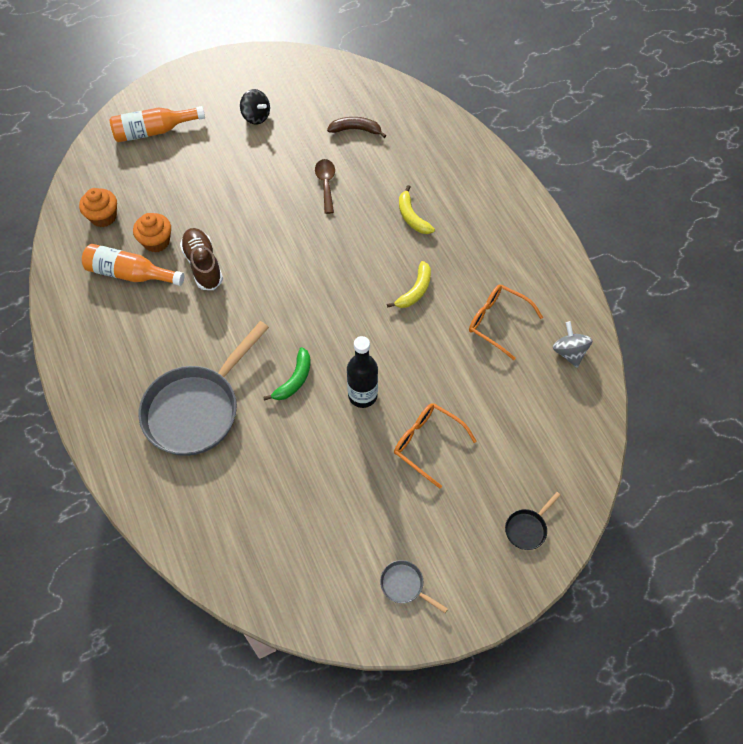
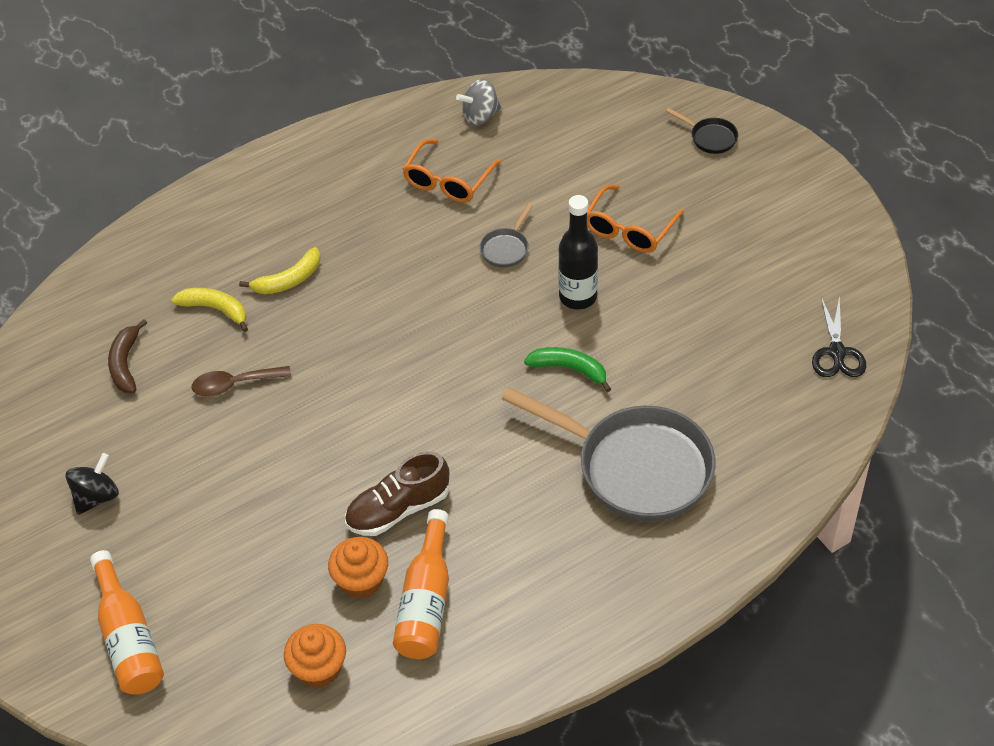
camera: 95 degrees left, 10 degrees down
(267, 577) = (837, 352): none -> black scissors
(405, 585) = (806, 230): grey pan -> grey pan (506, 248)
(415, 291) = (411, 264): yellow banana -> yellow banana (215, 309)

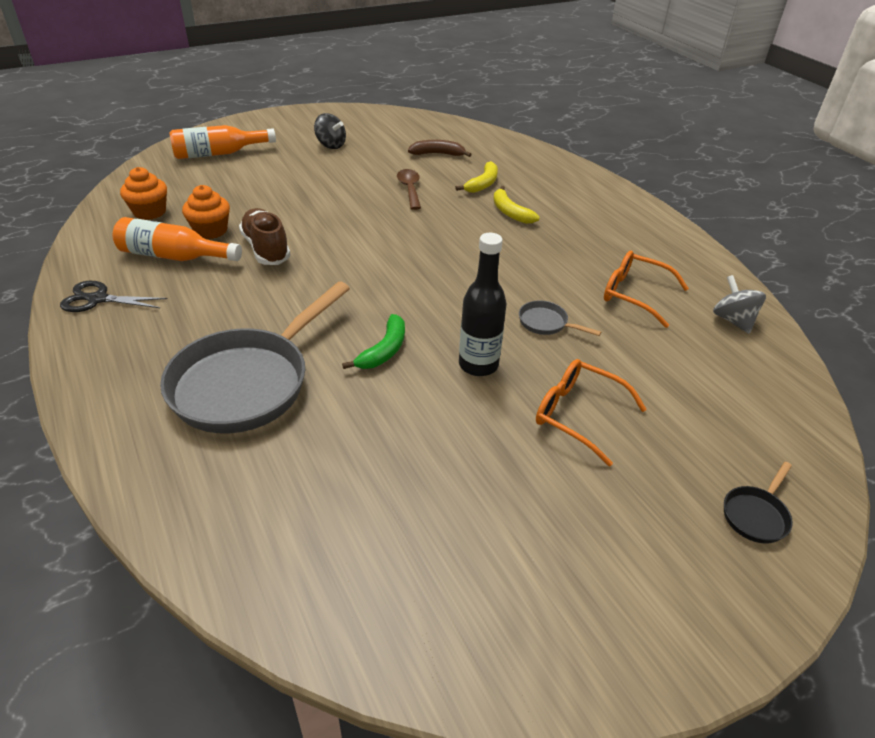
camera: 90 degrees right, 10 degrees down
(837, 352) = (352, 600): black scissors -> black scissors (98, 299)

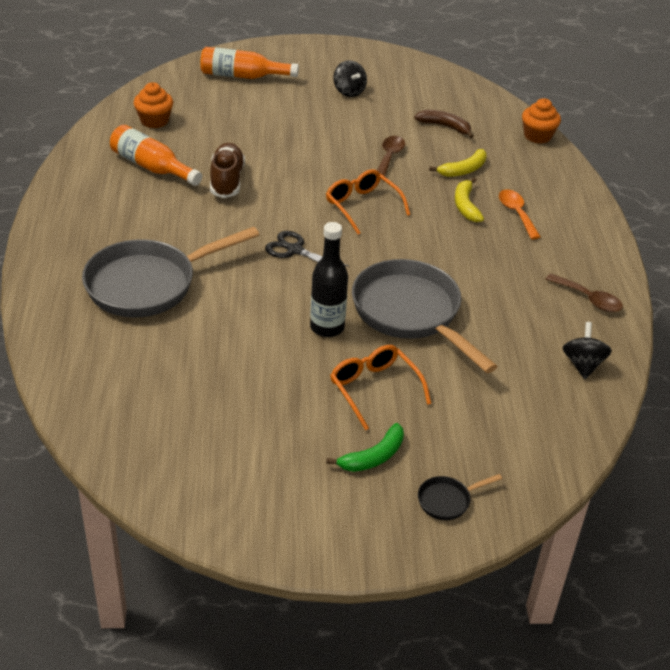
camera: 25 degrees right, 0 degrees up
(98, 299) = (79, 187): black scissors -> black scissors (294, 250)
(211, 230) = (193, 151): orange cupcake -> orange cupcake (537, 136)
(384, 350) = (262, 293): green banana -> green banana (373, 457)
(546, 323) = (411, 313): grey pan -> grey pan, size x2.46
(557, 207) = (516, 213): none -> orange spoon
(634, 294) = (513, 315): orange glasses -> orange glasses (362, 206)
(680, 261) = (588, 299): none -> brown spoon
(732, 320) = (583, 364): grey spinning top -> black spinning top

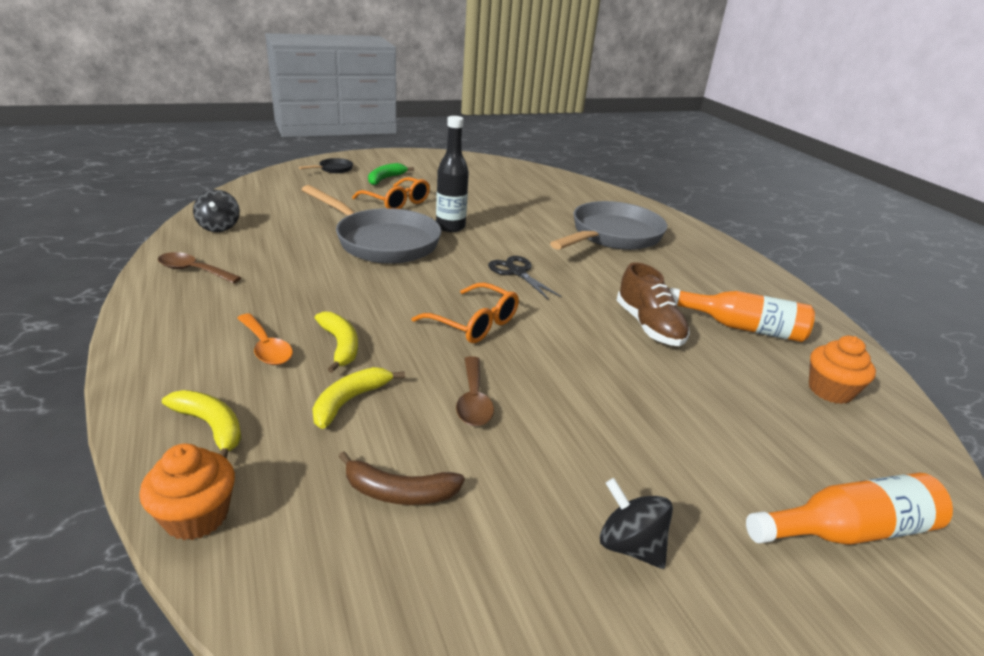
camera: 160 degrees right, 10 degrees down
(294, 250) = (517, 272): black scissors -> black scissors turned 135 degrees counterclockwise
(540, 171) = (211, 427): none -> yellow banana

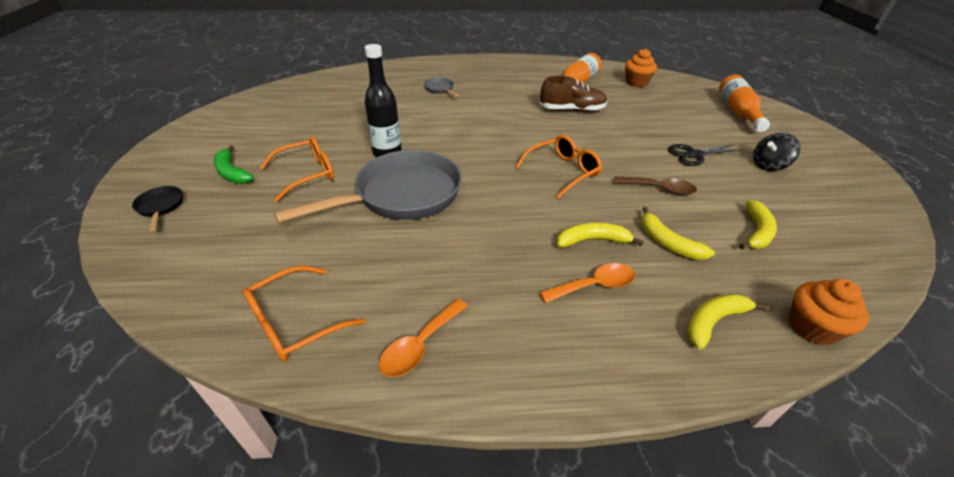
camera: 70 degrees left, 10 degrees up
(193, 271) = (420, 345): brown spoon -> orange spoon
(219, 227) = (295, 322): black spinning top -> orange glasses
(399, 492) = (756, 232): brown banana -> yellow banana
(517, 272) = (487, 139): black scissors -> black scissors (694, 155)
(612, 236) = (440, 89): grey pan -> grey pan, size x0.41

